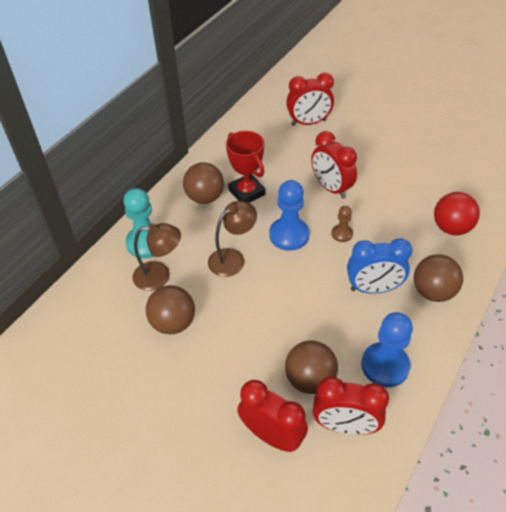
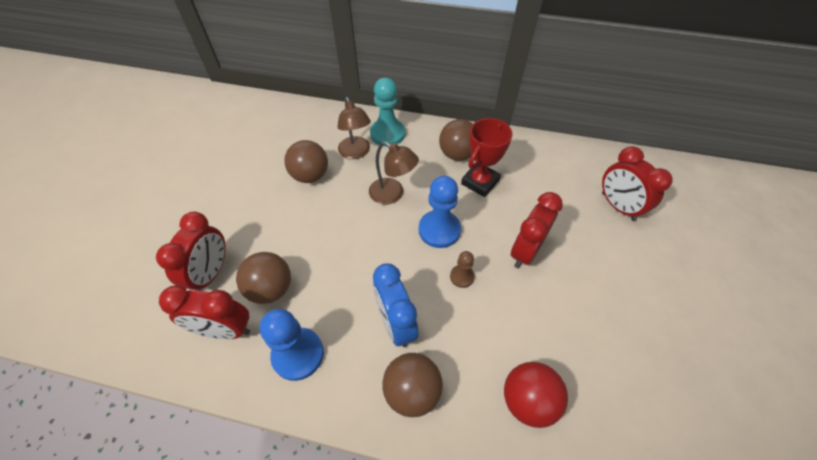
camera: 70 degrees right, 5 degrees up
(345, 426) = (225, 330): red clock -> red clock turned 75 degrees counterclockwise

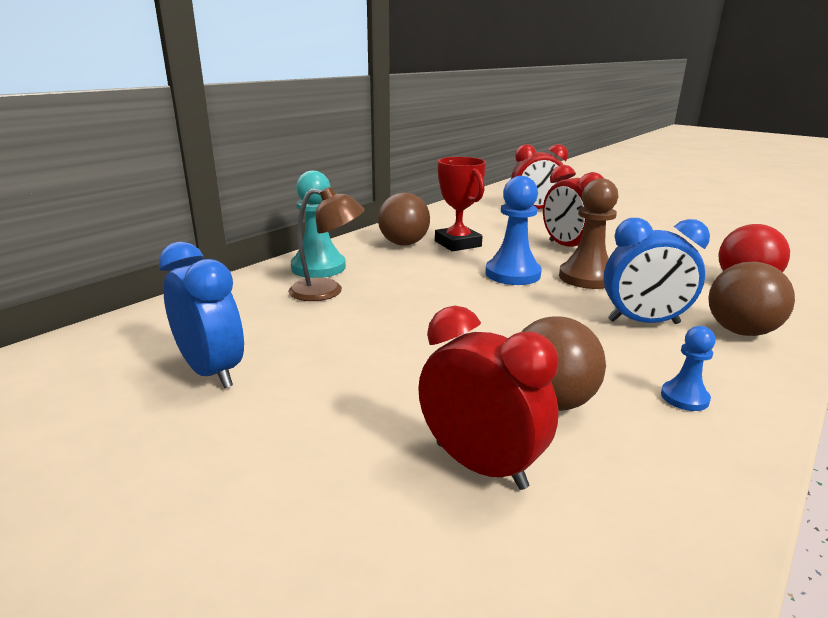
camera: 65 degrees left, 30 degrees down
(225, 330) = (625, 465): red clock -> none
(253, 155) = (211, 371): none -> blue clock
(298, 354) = (684, 397): blue pawn -> blue pawn, size x0.53
(310, 176) = (333, 330): brown ball -> none
(392, 194) = (432, 285): brown lamp -> none
(462, 276) = (587, 277): brown pawn -> brown pawn, size x1.88

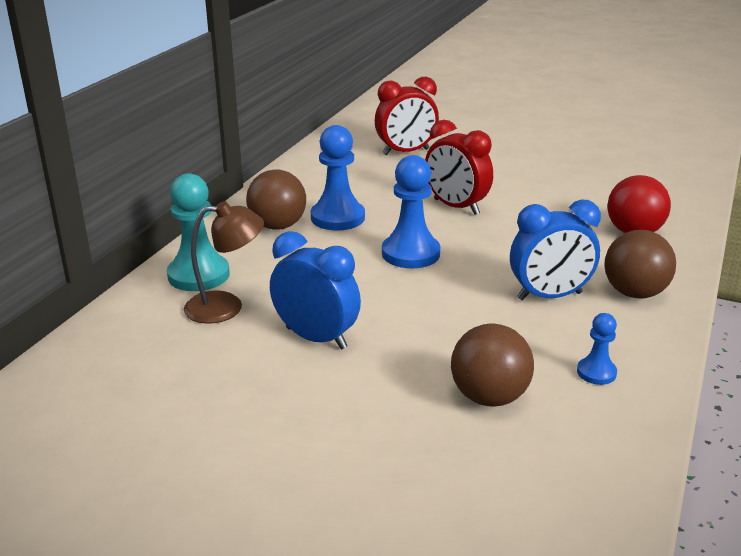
camera: 15 degrees left, 5 degrees up
(211, 371) = (164, 423): blue clock -> blue clock (316, 338)
(457, 244) = (337, 218): red trophy -> blue pawn
(480, 465) = (449, 466): red clock -> none
(587, 277) = (485, 247): brown pawn -> none

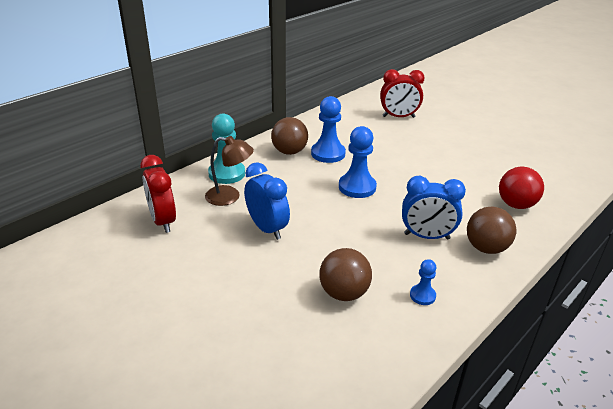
camera: 20 degrees right, 5 degrees up
(456, 207) = (406, 161): red clock -> red clock (163, 221)

